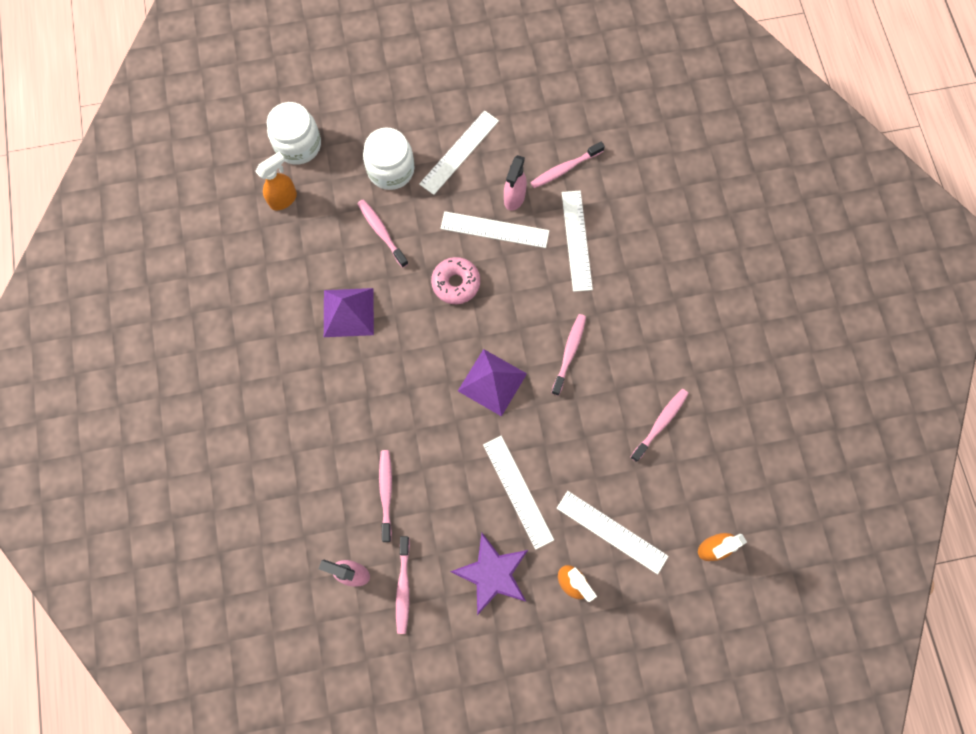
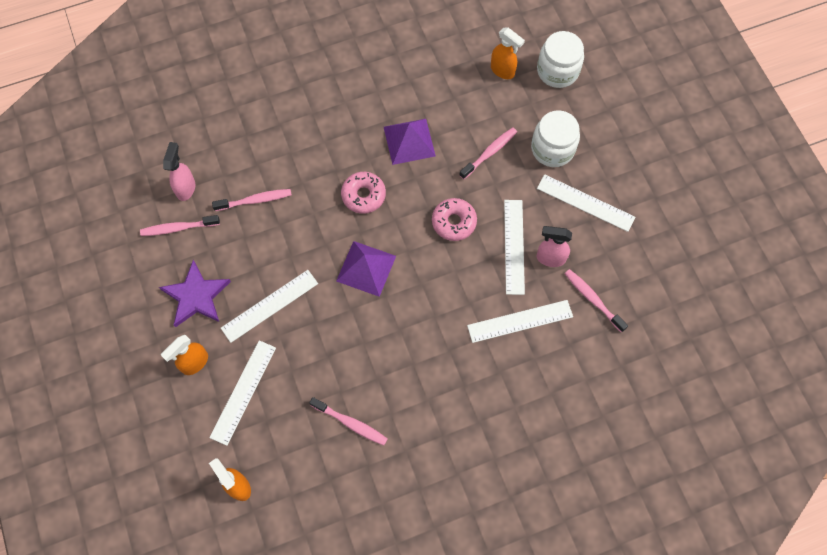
camera: 80 degrees right, 5 degrees down
(405, 371) = (363, 195): none -> pink donut
(569, 352) = (406, 331): pink toothbrush -> none

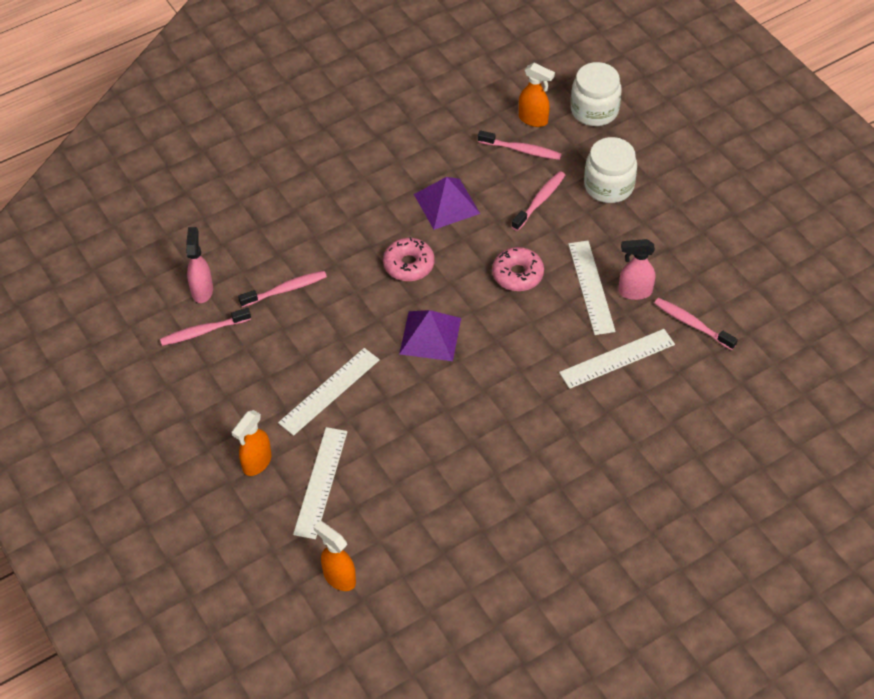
camera: 10 degrees left, 15 degrees down
(196, 296) = (241, 396): purple star -> none
(351, 423) = (453, 492): pink toothbrush -> pink toothbrush (522, 150)
(585, 203) = (659, 232): white ruler -> none

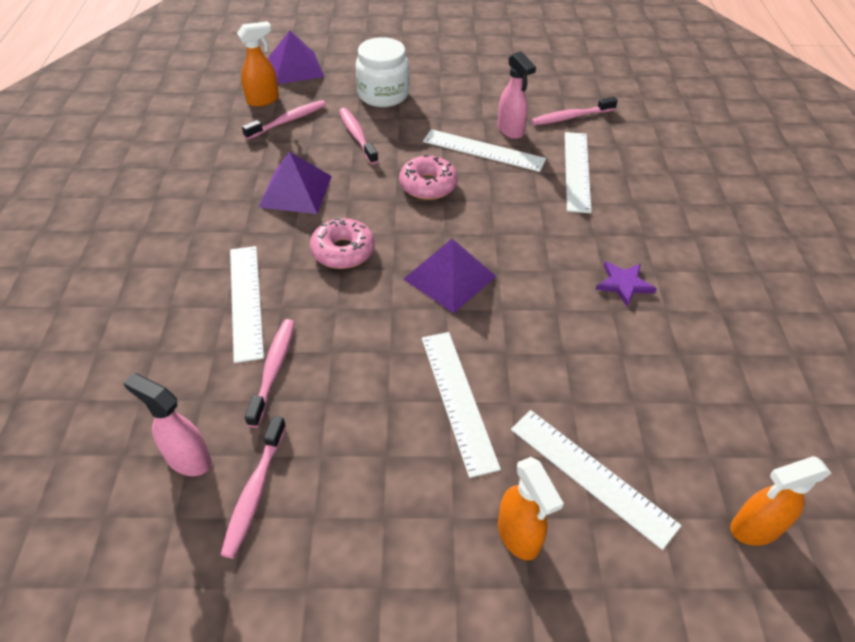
camera: 60 degrees left, 5 degrees down
(327, 242) = (246, 301): none -> white ruler
(503, 439) = (624, 284): none -> purple star
(594, 110) = (295, 68): white jar -> purple pyramid
(634, 292) = (510, 130): pink spray bottle -> pink spray bottle turned 60 degrees counterclockwise

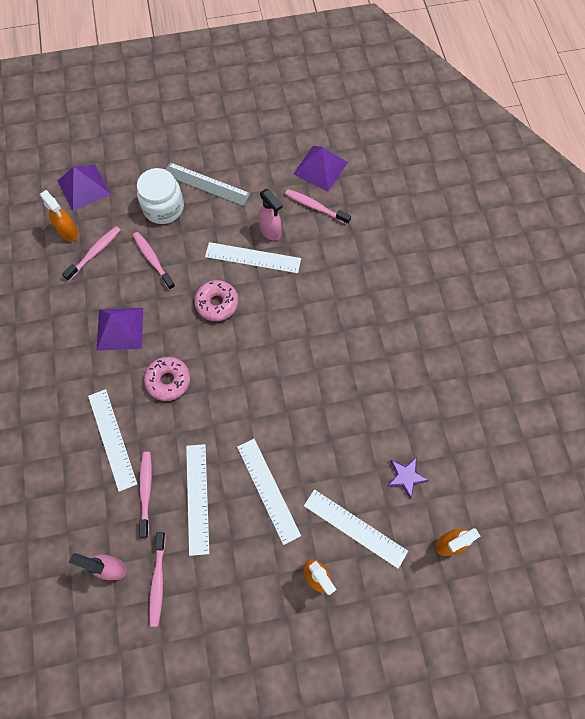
camera: 10 degrees left, 20 degrees up
(263, 100) = (68, 232): orange spray bottle -> orange spray bottle turned 90 degrees clockwise
(439, 83) = (206, 184): none -> grey ruler
(450, 277) = (247, 390): purple pyramid -> purple pyramid (320, 168)
(570, 117) = (315, 207): pink toothbrush -> pink toothbrush turned 60 degrees clockwise
(576, 171) = (325, 267): white ruler -> white ruler (197, 498)
(624, 284) = (366, 372): purple star -> purple star (406, 476)

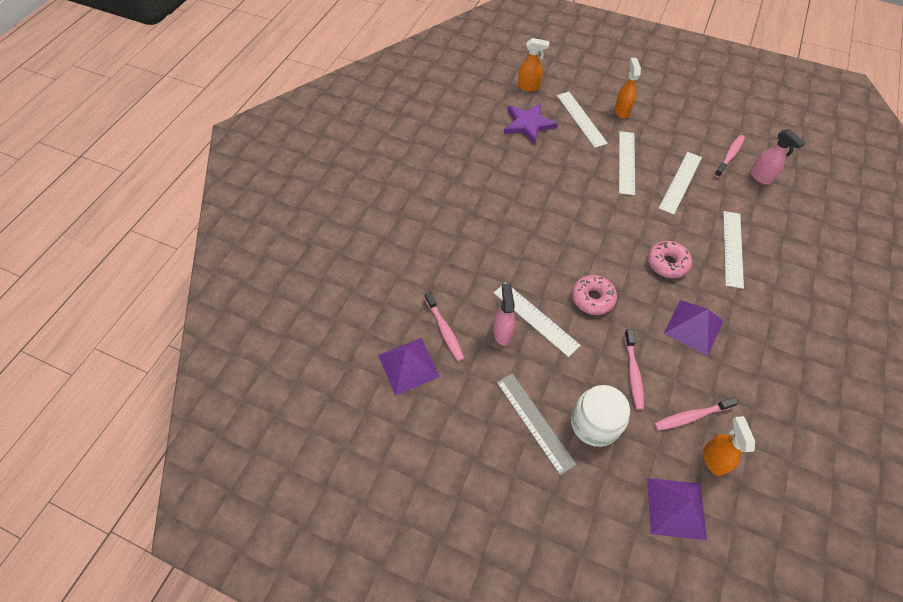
camera: 145 degrees left, 10 degrees down
(146, 491) = (718, 204): pink toothbrush -> none
(406, 476) = (528, 124): purple star -> purple star, size x1.70

